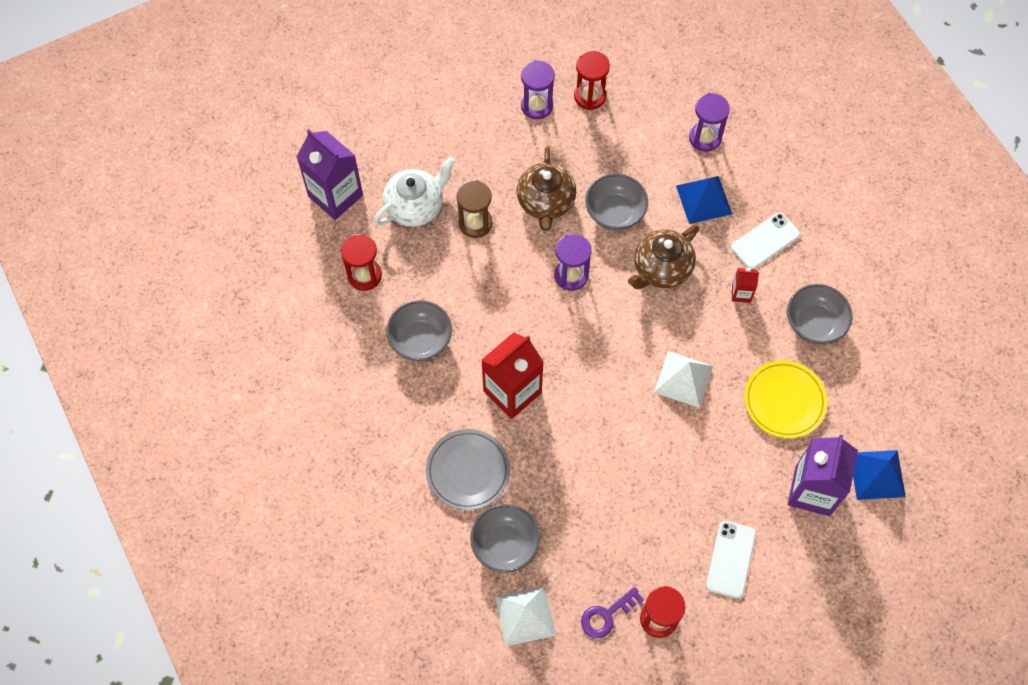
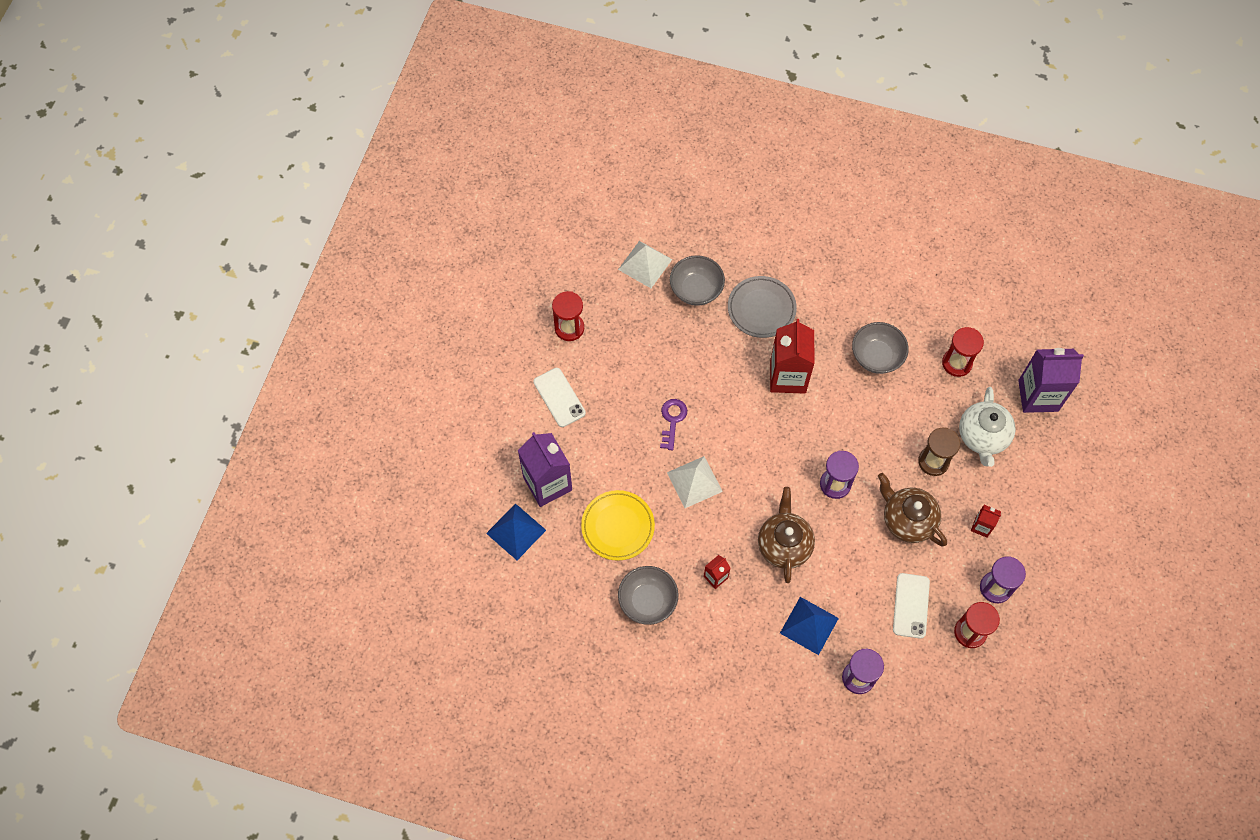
camera: 135 degrees right, 0 degrees up
(496, 150) = (981, 526): none -> red carton
(607, 615) = (600, 304): purple key -> purple key (672, 420)
(615, 212) = (856, 557): grey bowl -> none
(765, 241) = (737, 633): white phone -> white phone (911, 605)

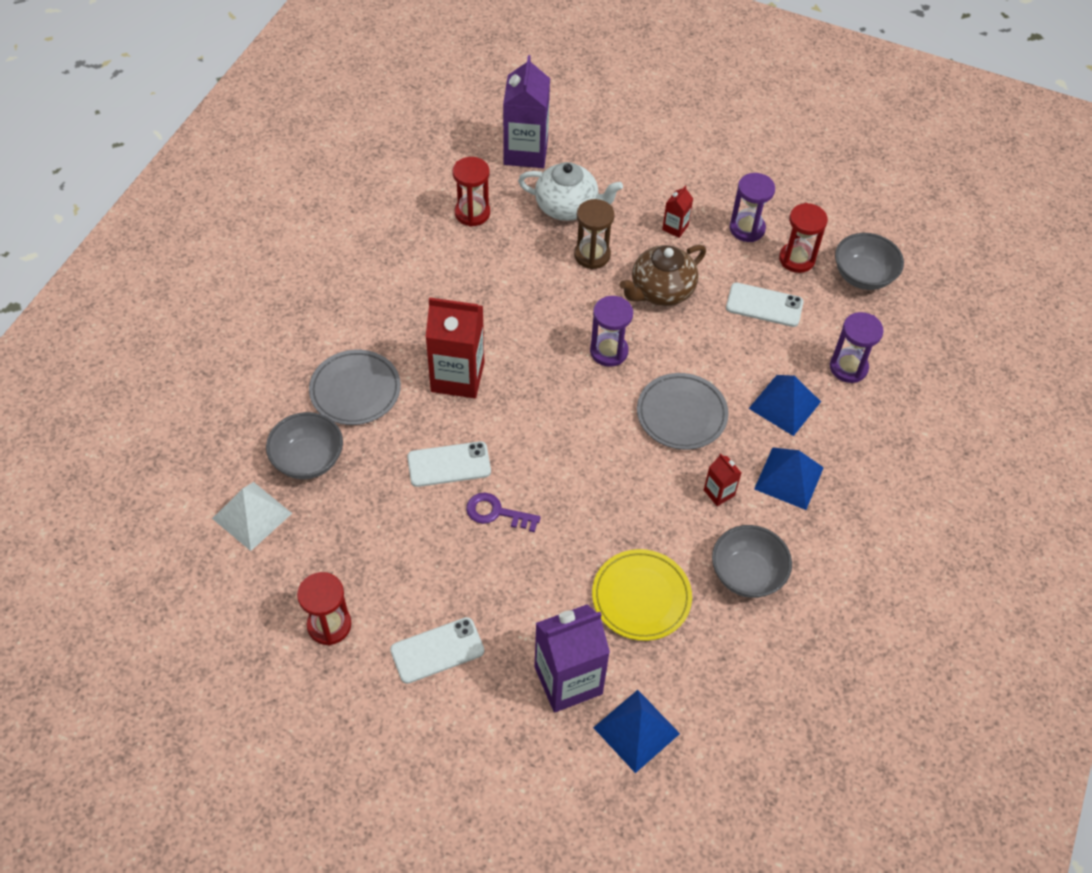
camera: 85 degrees left, 10 degrees down
(694, 481) = (587, 499): white pyramid -> none
(708, 382) = (449, 464): none -> white phone
(738, 630) = (789, 478): none -> blue pyramid
(784, 544) = (681, 414): brown teapot -> grey plate
(876, 356) = (448, 284): grey bowl -> grey bowl (863, 276)

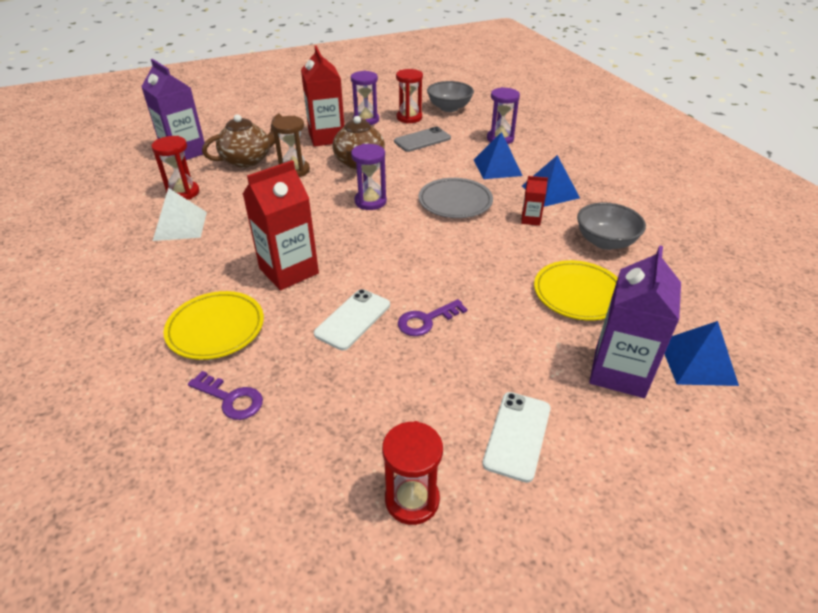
camera: 45 degrees left, 15 degrees down
(252, 516) = (226, 481): white pyramid -> white pyramid (180, 226)
(308, 459) = (231, 399): grey bowl -> purple key
(355, 390) = (216, 328): grey plate -> yellow plate
(567, 207) = (248, 160): white teapot -> brown teapot
(675, 227) = (327, 137): red carton -> red carton, size x2.13
(764, 305) = (422, 140): white phone -> grey phone

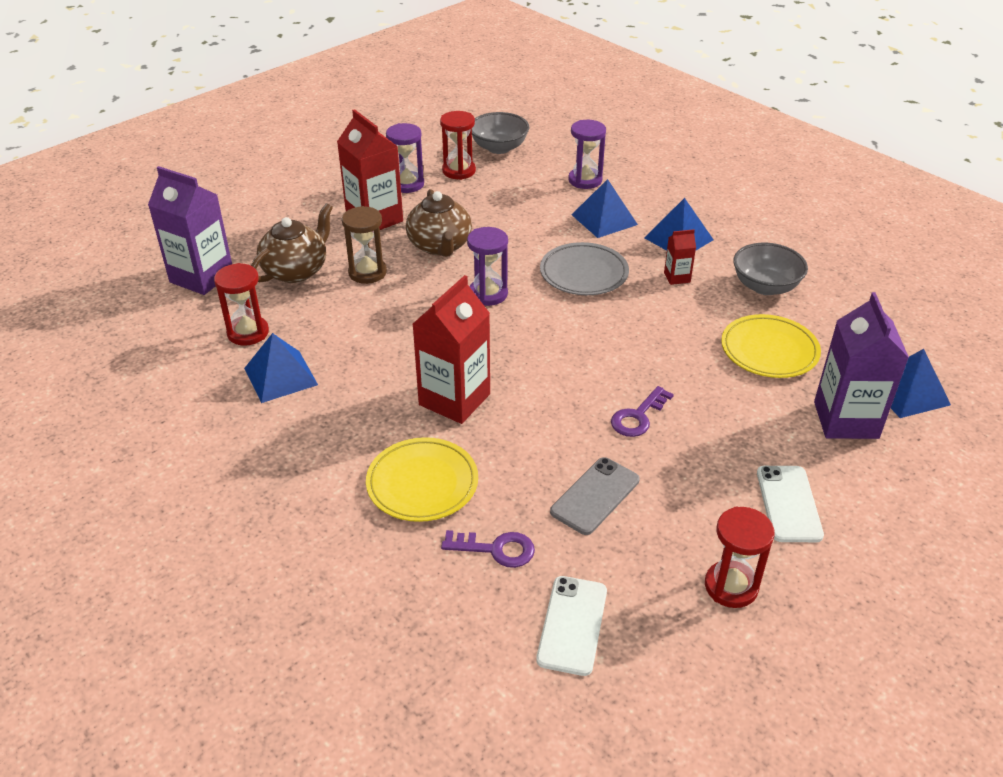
camera: 20 degrees left, 0 degrees up
(180, 226) = (280, 376): white pyramid -> blue pyramid
(353, 319) = (562, 435): white phone -> white phone (572, 625)
(422, 140) = (495, 199): grey phone -> grey phone (595, 496)

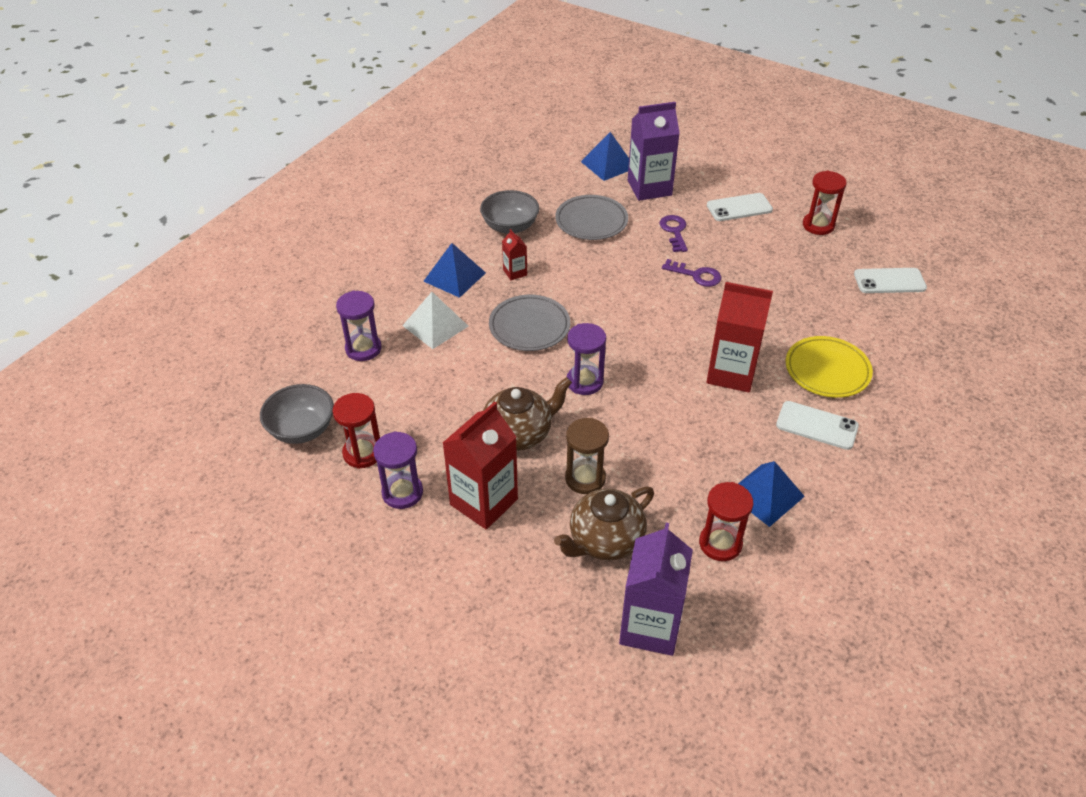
camera: 105 degrees left, 5 degrees up
(296, 271) = (604, 540): brown teapot -> brown teapot turned 60 degrees counterclockwise
(344, 444) = (817, 425): none -> white phone
(496, 549) = (858, 322): purple key -> purple key (674, 231)
(595, 496) = (784, 285): grey phone -> none
(604, 219) = (435, 325): blue pyramid -> white pyramid
(769, 350) = (591, 221): yellow plate -> grey plate

